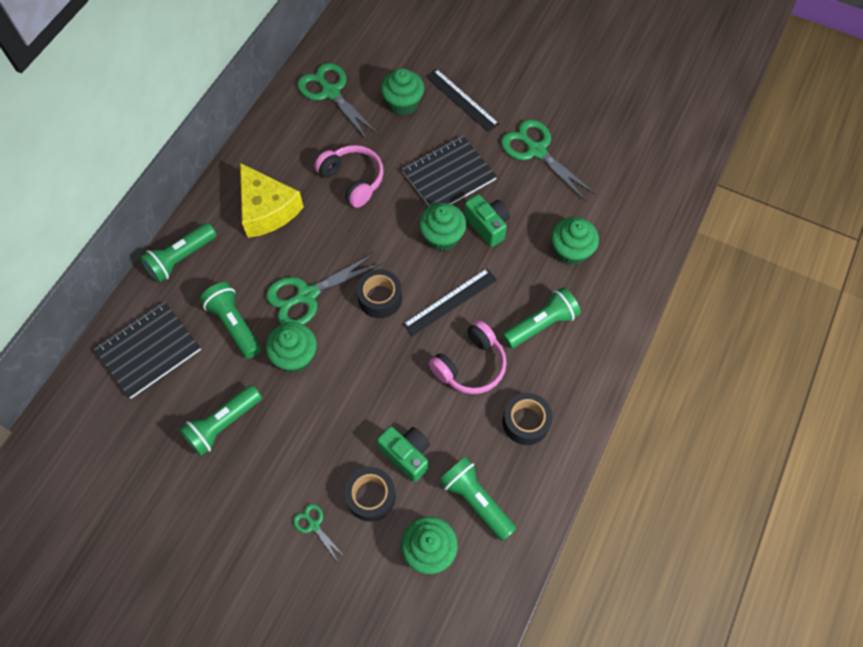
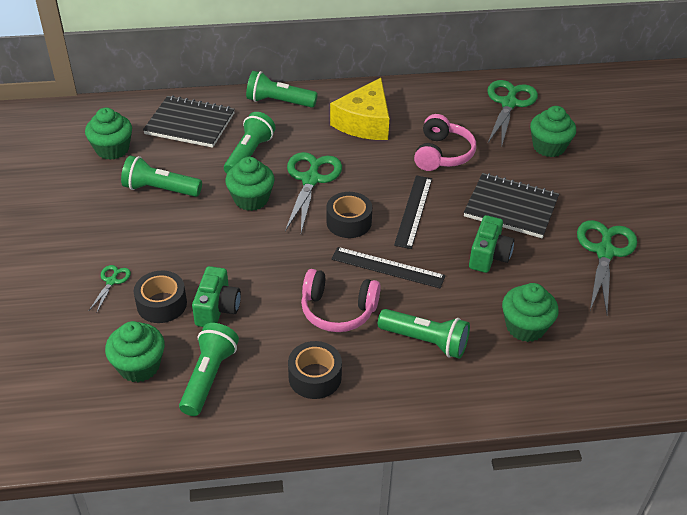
camera: 55 degrees right, 20 degrees down
(307, 295) = (311, 180): green scissors -> green scissors turned 75 degrees clockwise
(442, 237) = (446, 232): green cupcake -> green cupcake (112, 149)
(461, 100) = (596, 179): black ruler -> black ruler (413, 211)

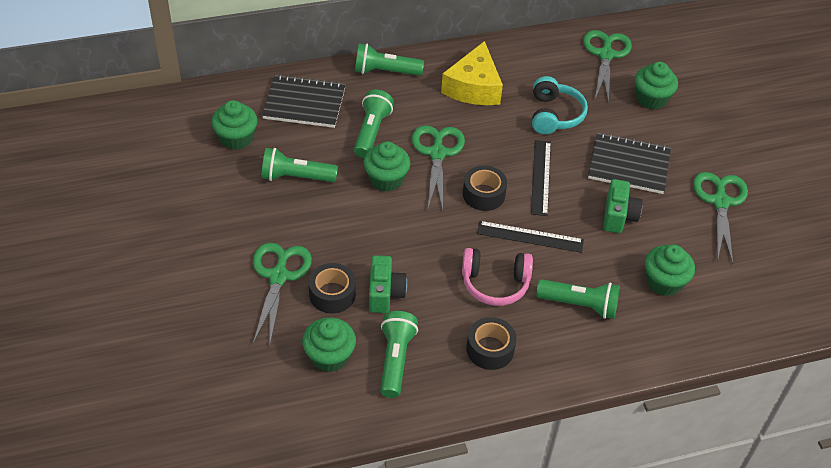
camera: 10 degrees left, 5 degrees up
(112, 281) = (278, 276): green scissors -> green scissors, size x2.09
(442, 154) = (554, 115): pink headphones -> turquoise headphones

